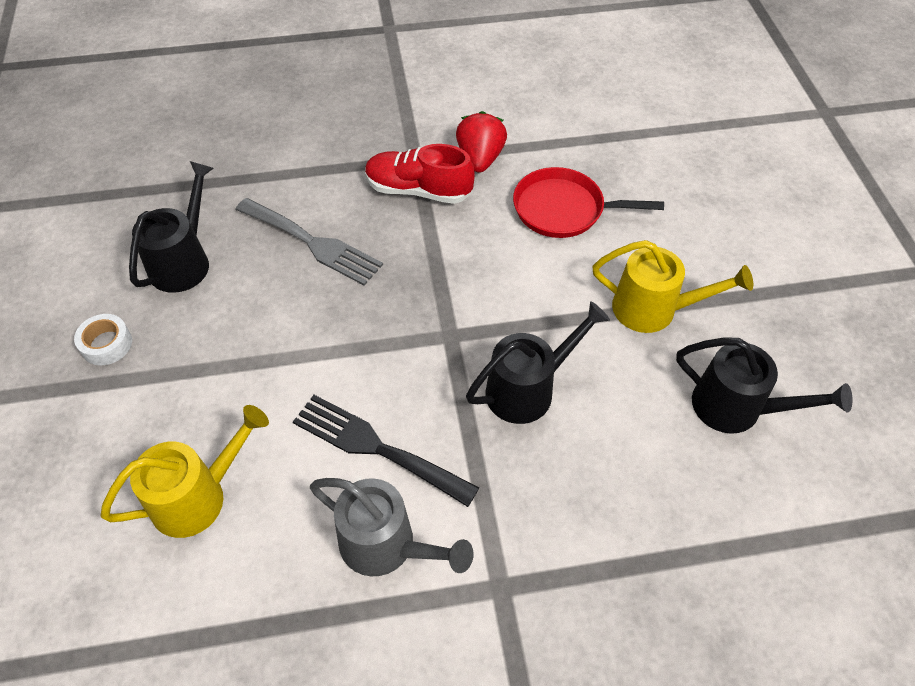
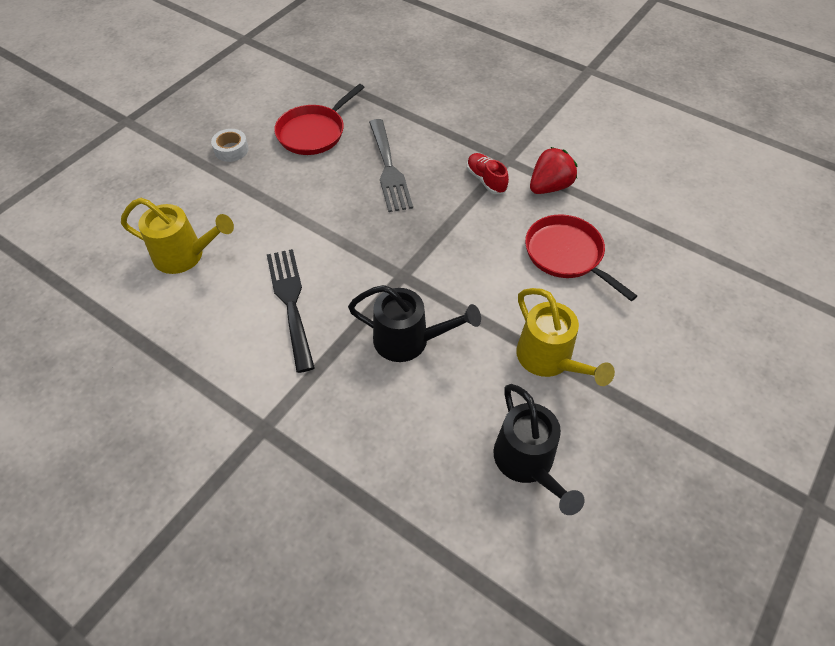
camera: 45 degrees right, 0 degrees up
(184, 260) = (313, 132): black watering can -> red pan
(387, 546) = (236, 355): grey watering can -> none
(418, 190) = (486, 180): red shoe -> red shoe, size x0.64

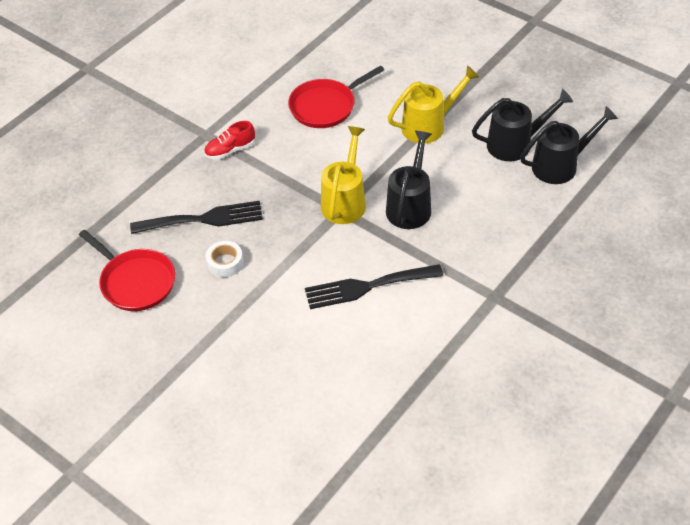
camera: 85 degrees left, 5 degrees down
(186, 255) = (303, 376): yellow watering can -> yellow watering can (345, 201)
(231, 150) = (149, 354): white tape -> white tape (225, 263)
(389, 169) = (204, 219): grey fork -> black fork
(491, 523) = (561, 165): none -> black watering can
(549, 186) = (245, 109): red strawberry -> none

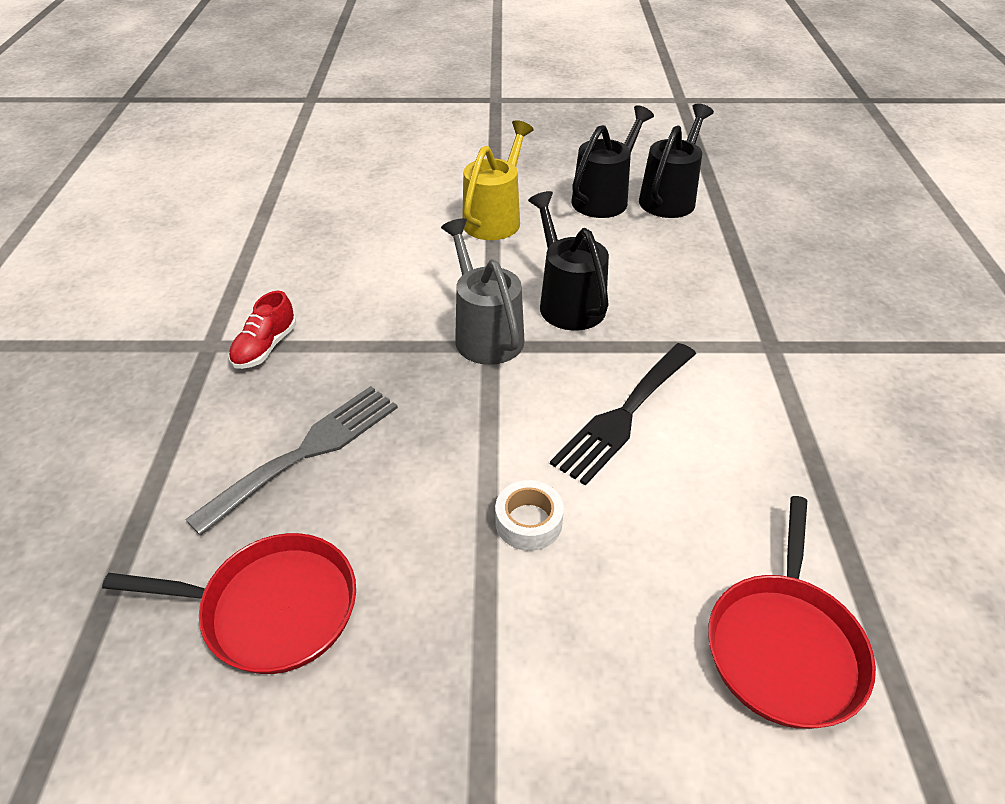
camera: 40 degrees left, 5 degrees down
(204, 219) = (307, 451): black fork -> grey fork
(225, 263) = (399, 493): white tape -> white tape (528, 522)
(325, 106) = (351, 249): red pan -> red pan (784, 646)
(345, 201) = (484, 333): yellow watering can -> grey watering can

